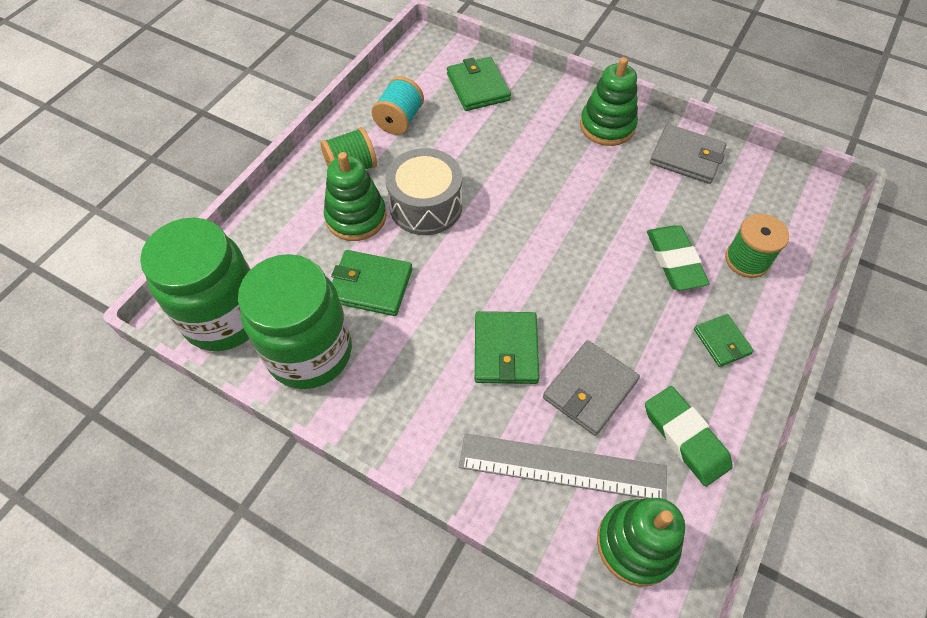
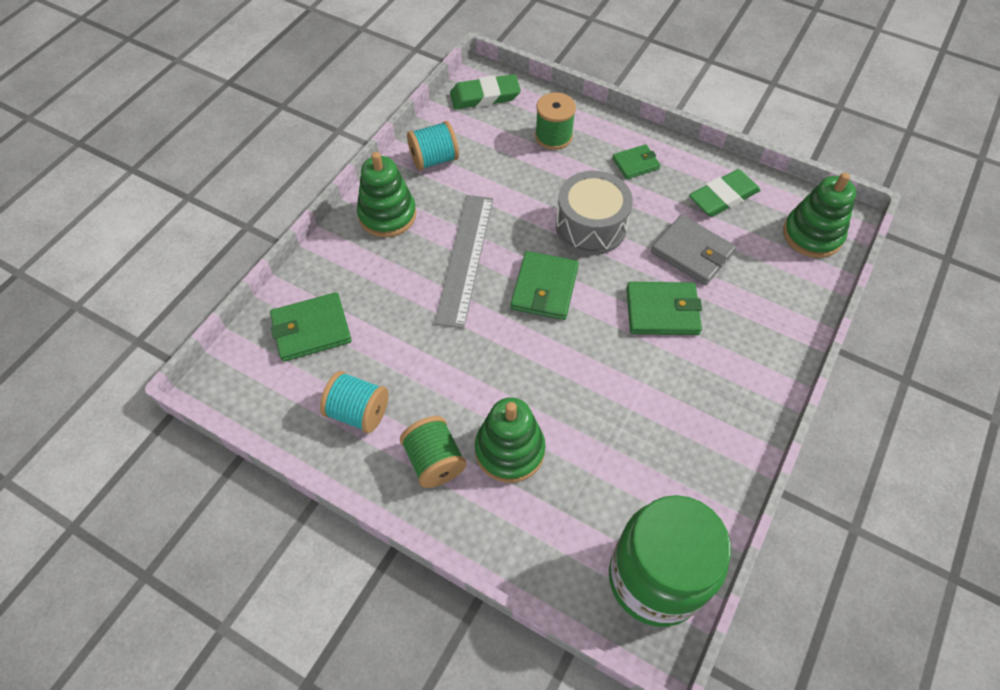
camera: 90 degrees left, 0 degrees up
(310, 352) = (687, 481): green jar -> none
(371, 285) = (601, 429): green wallet -> green wallet (544, 288)
(426, 206) = (493, 380): grey drum -> grey drum (591, 226)
(562, 467) = (763, 276): grey ruler -> grey ruler (465, 258)
(675, 261) = (557, 183): green eraser -> green eraser (485, 96)
(686, 157) = (434, 159): grey wallet -> turquoise spool

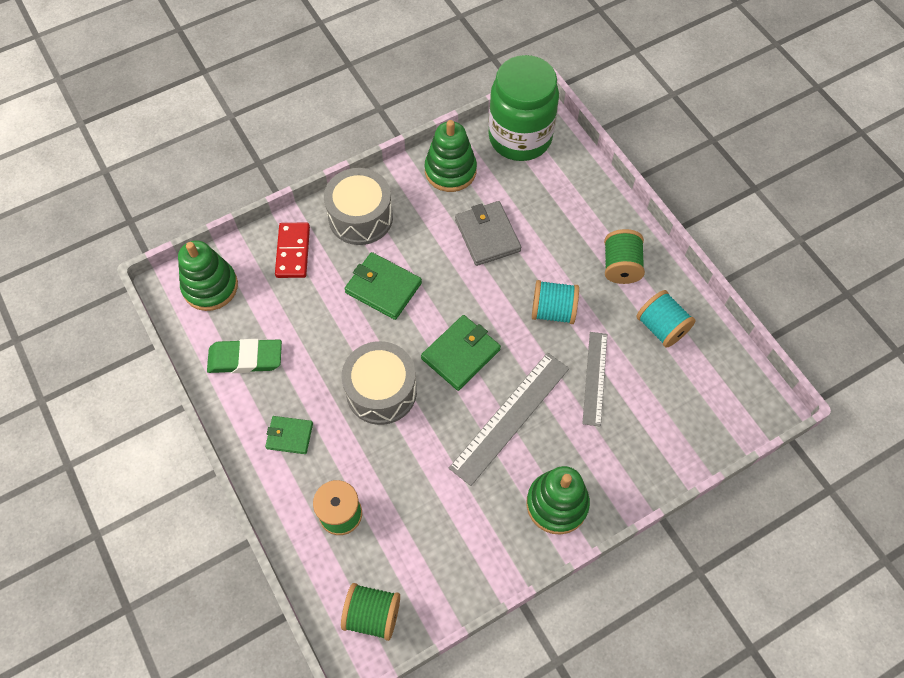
camera: 150 degrees left, 5 degrees up
(311, 329) = (673, 417): green wallet -> none
(404, 328) = (595, 378): none -> grey ruler
(434, 159) = (477, 551): turquoise spool -> turquoise spool (553, 311)
(485, 96) = (372, 615): green eraser -> green spool
(509, 450) = (564, 248): green stacking toy -> green stacking toy (450, 171)
(692, 252) = (318, 322): grey wallet -> grey wallet (487, 235)
(746, 370) = (360, 217): none -> grey drum
(775, 301) = (293, 252): none -> red domino

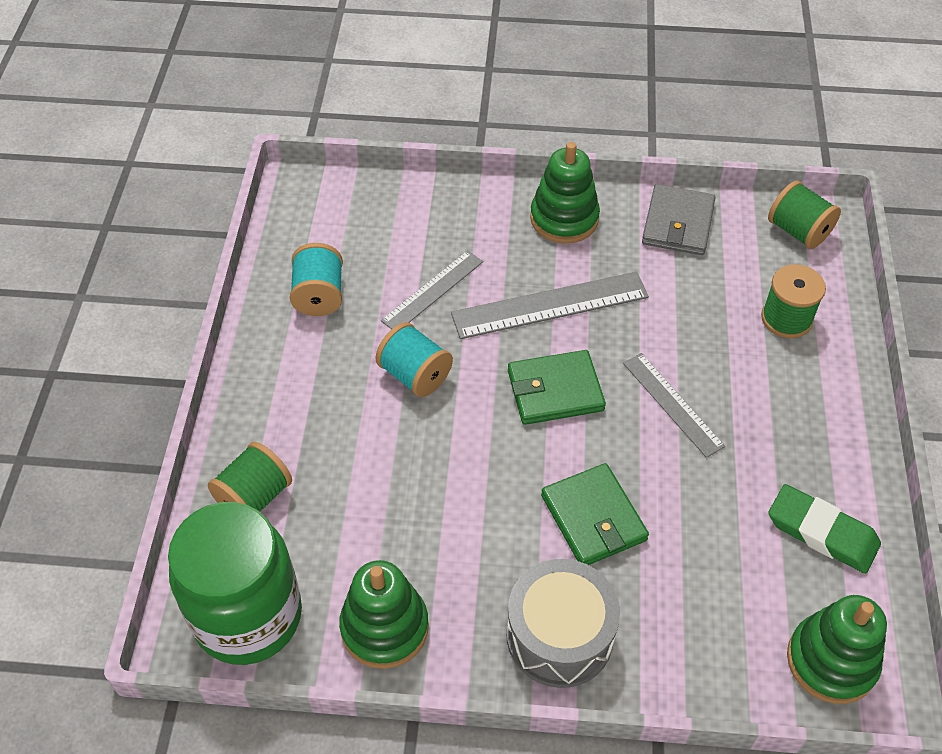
camera: 145 degrees left, 10 degrees down
(289, 436) = (806, 417): green wallet -> none
(293, 252) = (686, 642): red domino -> none
(381, 391) = (672, 404): grey drum -> grey ruler
(487, 235) = (412, 505): grey wallet -> grey wallet (677, 223)
(621, 266) = (295, 376): green spool -> green spool (254, 497)

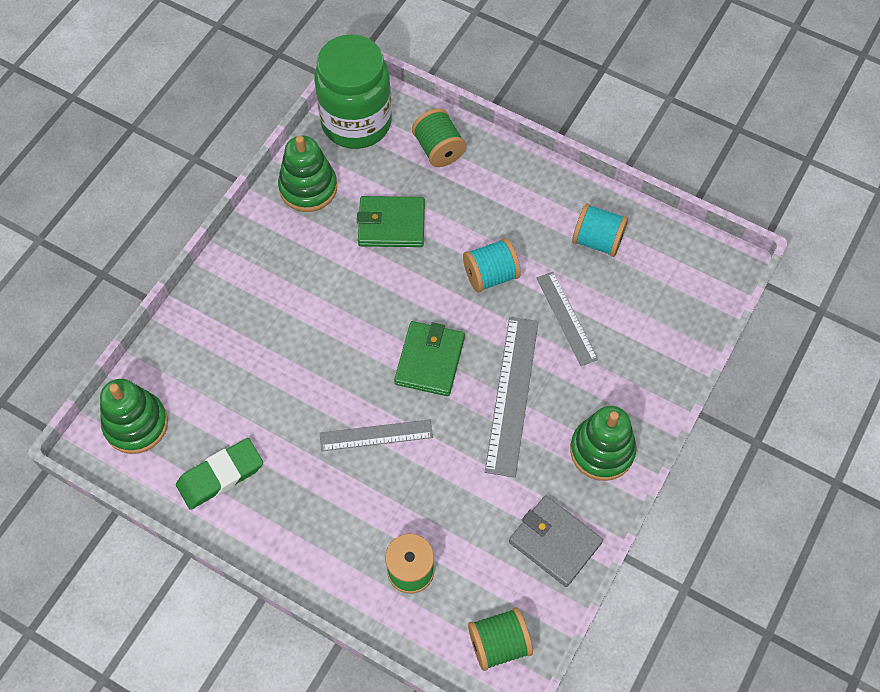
camera: 115 degrees right, 10 degrees up
(559, 636) = (247, 277): grey drum -> none
(593, 518) = (314, 335): green wallet -> green wallet (391, 224)

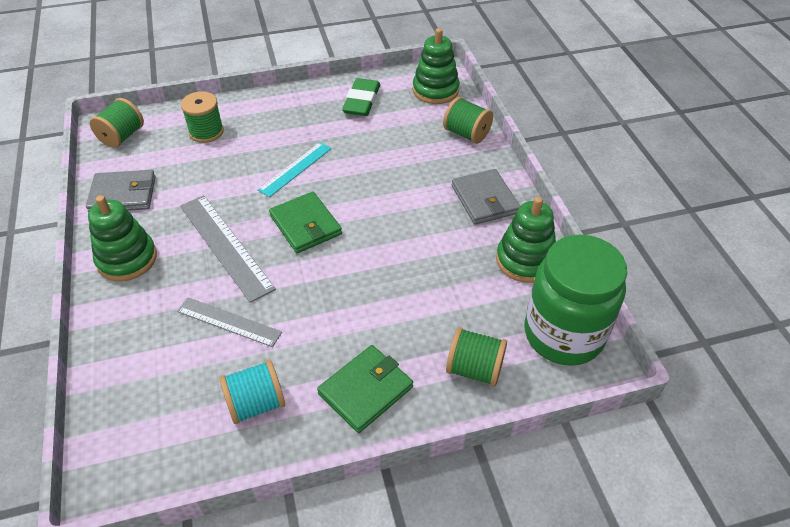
camera: 135 degrees right, 15 degrees down
(185, 341) = (466, 134): none -> green spool
(265, 261) = (484, 199): none -> grey wallet
(376, 435) = (295, 169): grey ruler -> turquoise ruler
(391, 224) = (436, 283): green wallet -> green wallet (365, 390)
(490, 275) = (320, 306): turquoise spool -> none

